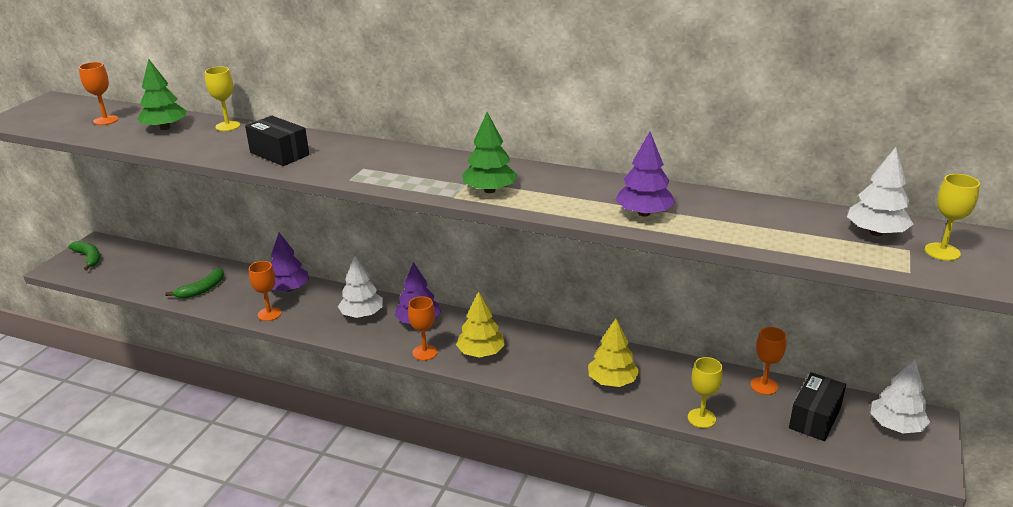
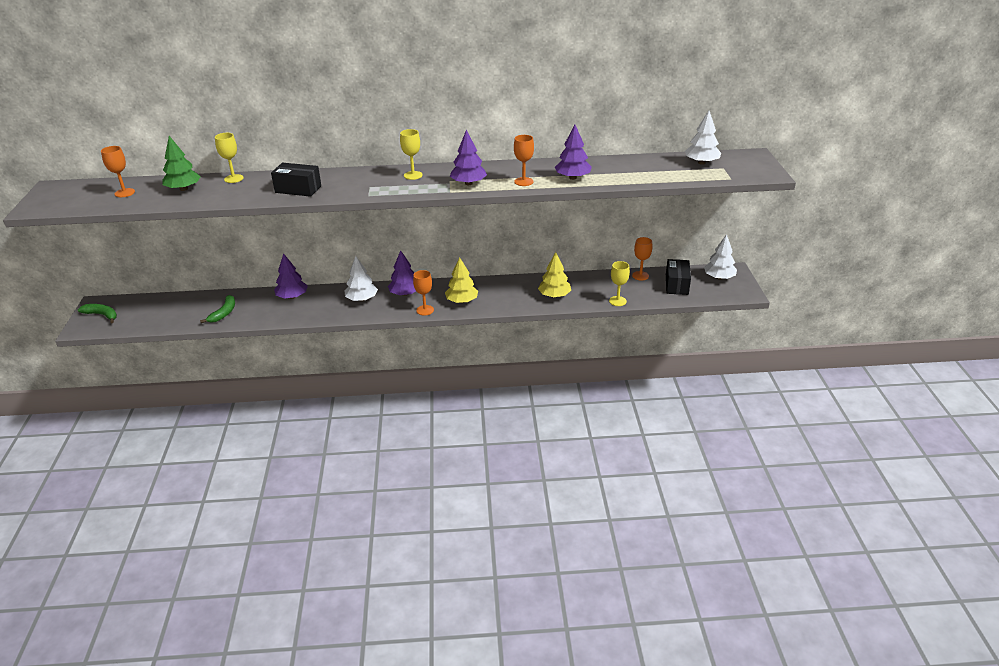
camera: 25 degrees left, 5 degrees up
(269, 314) = (293, 315): orange goblet -> orange goblet (523, 182)
(489, 190) = (468, 183): green tree -> purple tree
(942, 252) = (739, 165): yellow goblet -> yellow goblet (413, 175)

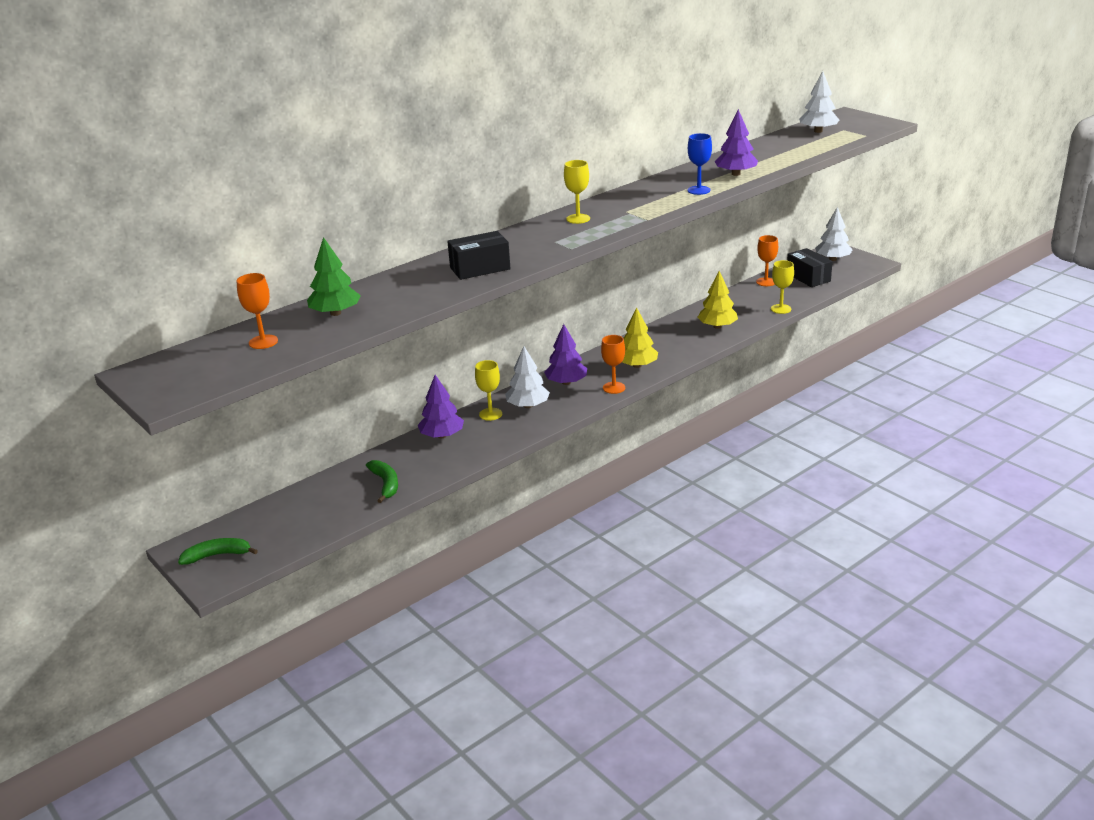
camera: 35 degrees left, 5 degrees down
(234, 178) = (377, 284): yellow goblet -> yellow goblet (490, 414)
(468, 183) = (650, 207): purple tree -> none
(523, 182) = (699, 190): orange goblet -> blue goblet

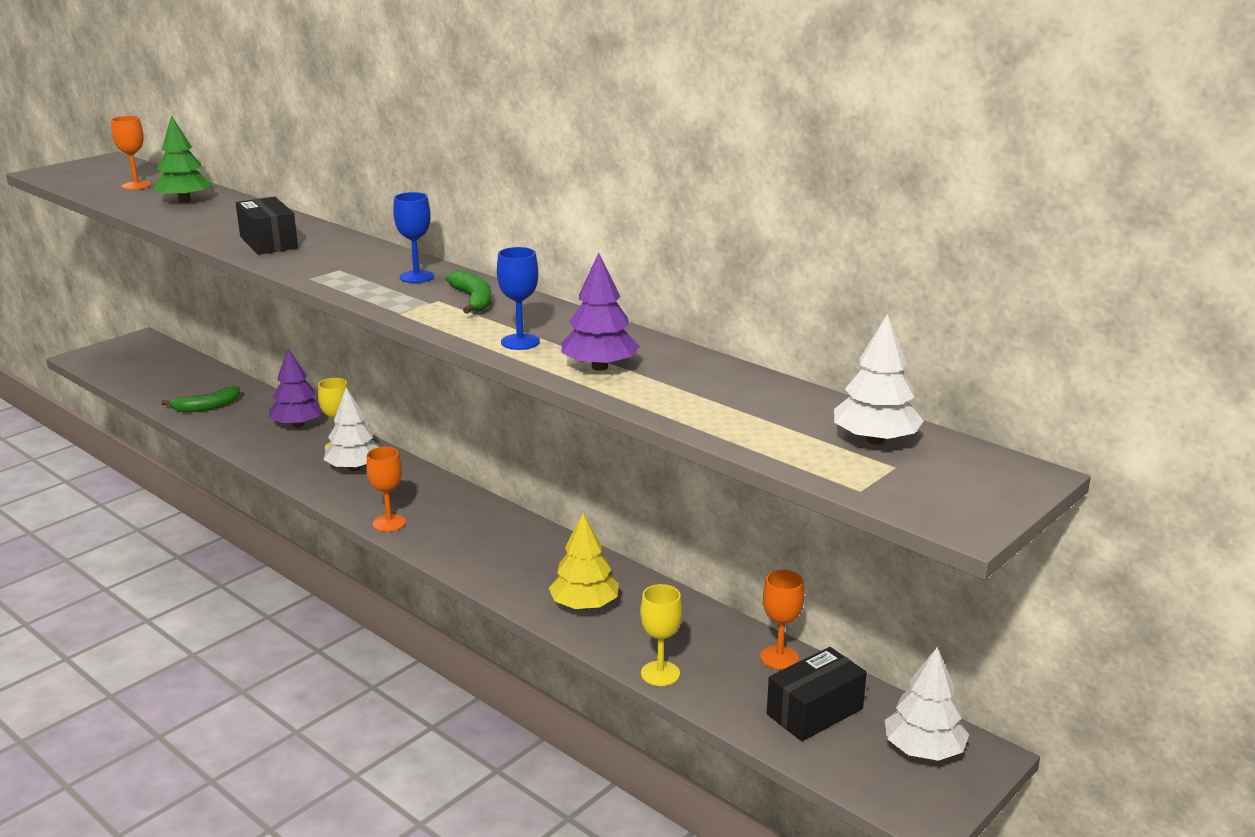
camera: 80 degrees right, 5 degrees down
(217, 555) = (121, 353): green banana -> green banana (473, 300)
(566, 382) = (411, 488): purple tree -> none
(578, 219) = (416, 277): yellow goblet -> blue goblet
(637, 365) = (453, 538): yellow tree -> none

